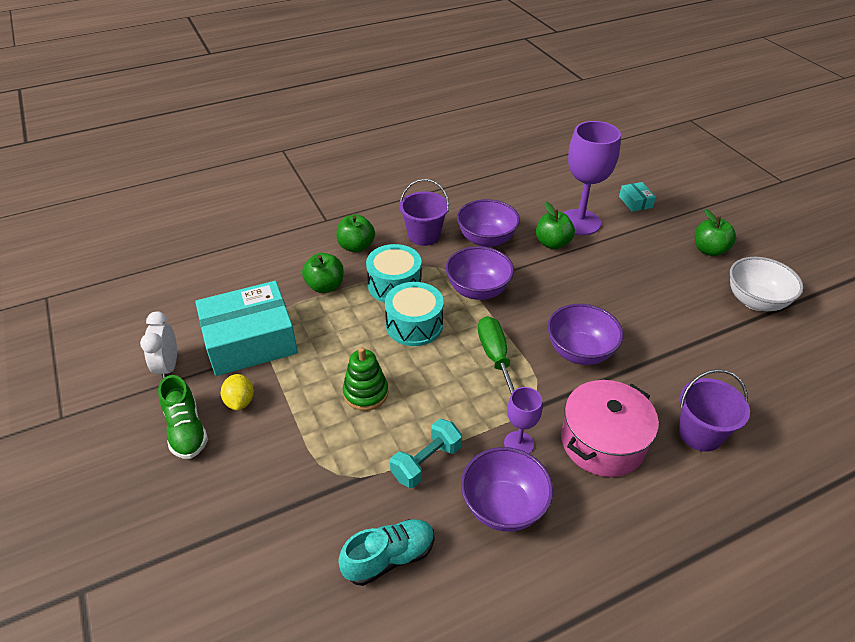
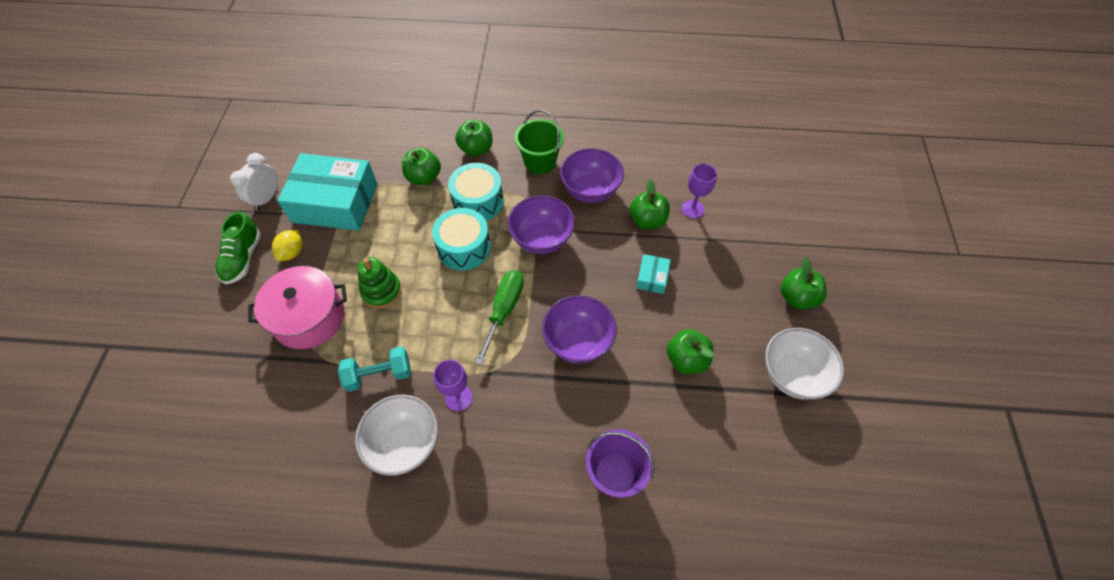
camera: 30 degrees right, 15 degrees up
(389, 558) = (297, 435): turquoise shoe -> none
(424, 235) = (540, 162): purple bucket -> green bucket
(503, 506) = (404, 443): purple bowl -> white bowl
(579, 222) = (692, 209): purple goblet -> purple goblet, size x0.52
(602, 442) = (526, 434): pink pot -> pink pot (309, 317)
(635, 202) = (769, 210): turquoise box -> turquoise box (652, 278)
(674, 326) = (686, 360): none -> green apple

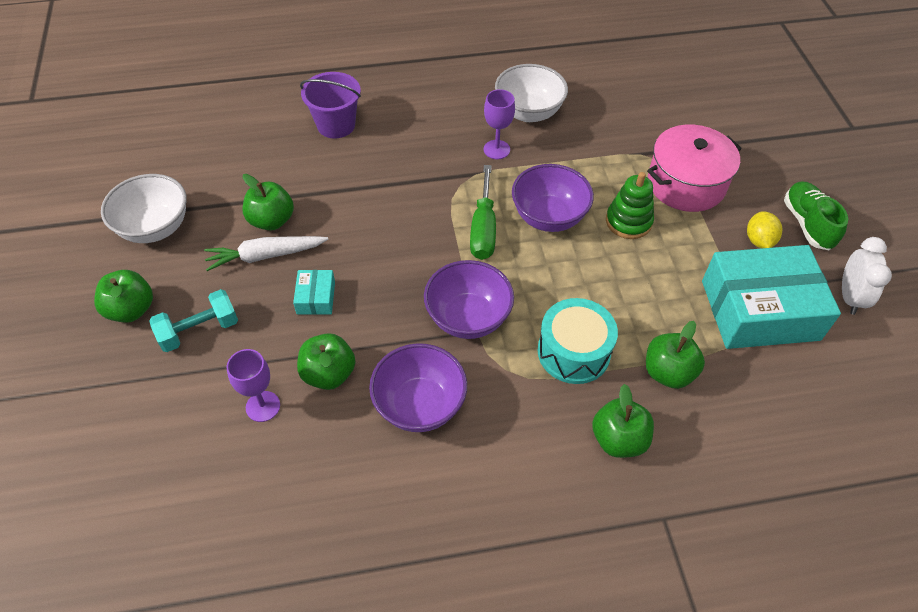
camera: 165 degrees right, 5 degrees down
(379, 375) = (582, 152): turquoise dumbbell -> turquoise dumbbell (199, 330)
(464, 247) = (561, 287): turquoise drum -> none
(540, 162) = (510, 438): green bucket -> none
(578, 341) = (392, 215): purple bowl -> purple bowl (548, 217)
(692, 324) = (265, 256): none -> white carrot

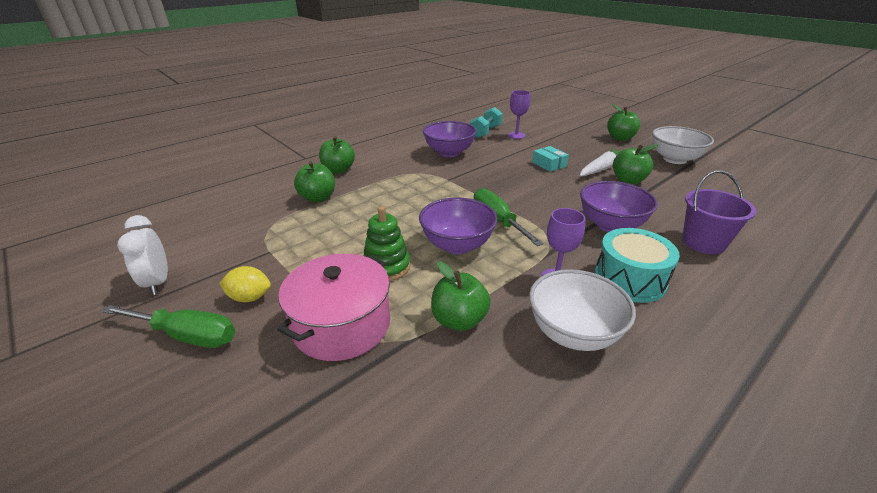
camera: 150 degrees right, 20 degrees down
(199, 330) = (580, 142): turquoise dumbbell -> turquoise dumbbell (486, 132)
(329, 374) = (503, 148): green apple -> green apple (459, 320)
(468, 318) = (458, 182): purple bowl -> purple bowl (610, 225)
(573, 352) = (383, 188): turquoise drum -> turquoise drum (629, 279)
(759, 240) = (250, 297): yellow lemon -> yellow lemon turned 60 degrees counterclockwise
(759, 310) = (251, 246): turquoise box -> none
(807, 224) = (187, 336): green shoe -> green screwdriver

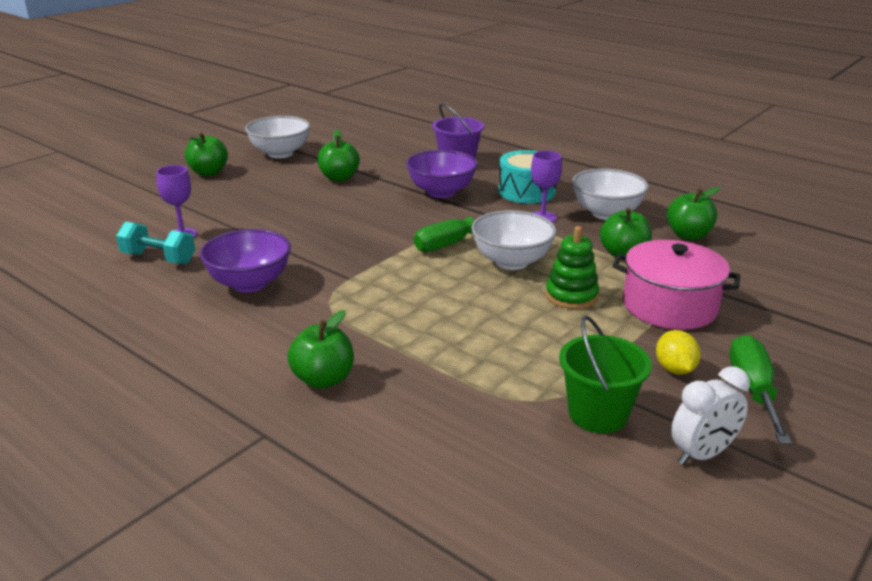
camera: 100 degrees left, 5 degrees down
(235, 248) = (598, 414): none -> green bucket
(318, 198) = (431, 377): green apple -> green apple (688, 235)
(457, 245) = (511, 262): purple bowl -> white bowl
(549, 164) = (295, 215): turquoise box -> none
(602, 168) = (306, 188): white carrot -> none

